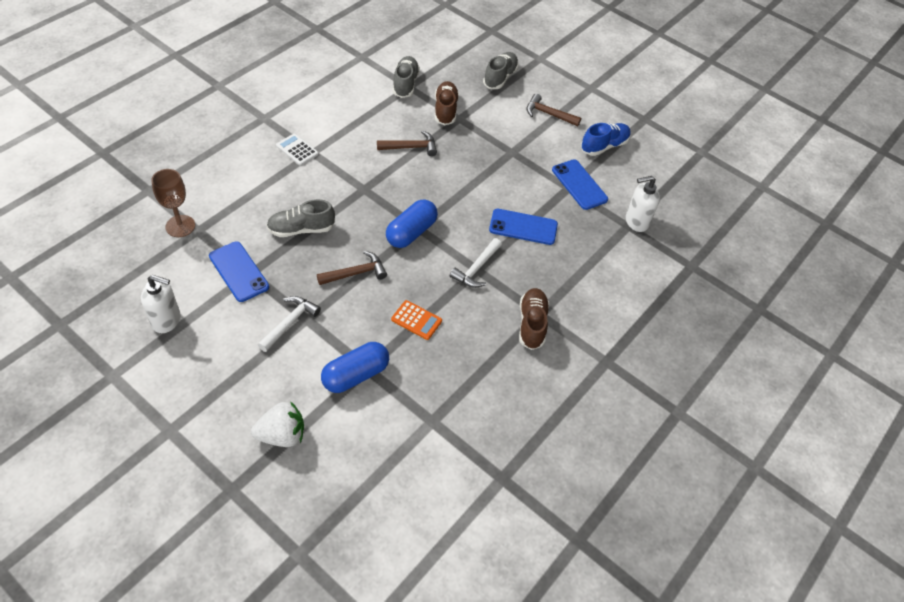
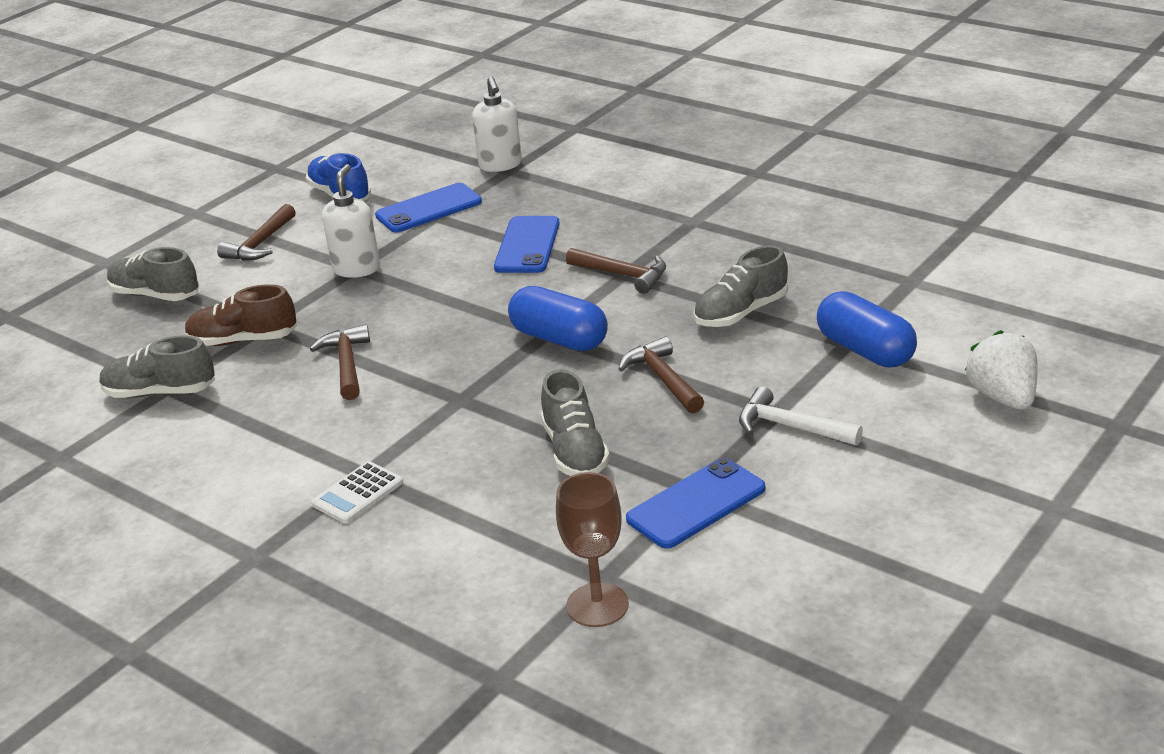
camera: 85 degrees left, 20 degrees down
(166, 320) = (839, 565): white soap dispenser -> white soap dispenser (356, 269)
(416, 320) = (741, 313): orange calculator -> grey shoe
(476, 268) = (622, 275): white hammer -> brown hammer
(532, 324) = (714, 225): brown shoe -> none

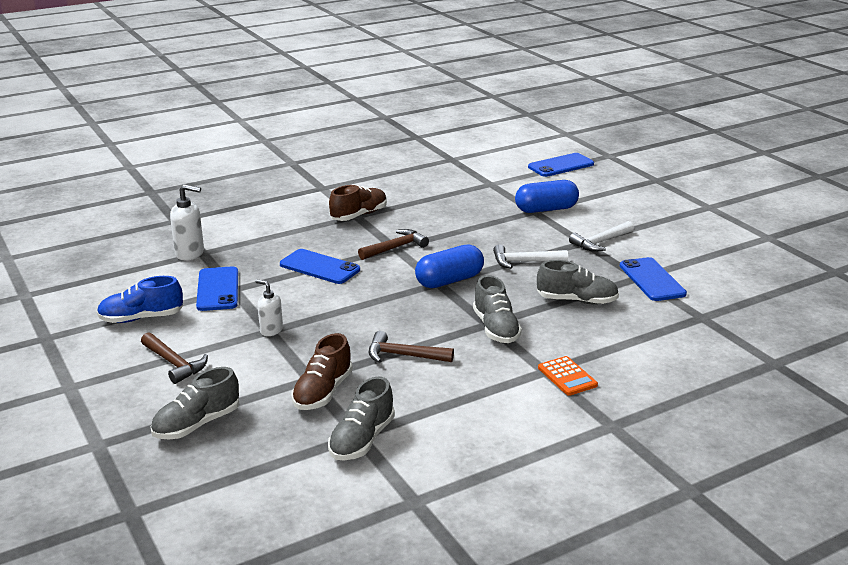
camera: 70 degrees left, 5 degrees down
(356, 269) = (271, 330): white soap dispenser -> white soap dispenser, size x0.65
(358, 493) = (567, 376): white calculator -> orange calculator
(597, 605) = (724, 323): brown goblet -> none
(663, 379) = (524, 262): brown hammer -> white hammer
(696, 222) = (359, 215): none -> brown shoe
(741, 313) = (476, 228): grey shoe -> grey shoe (496, 328)
(1003, 397) = (615, 193): white strawberry -> none
(1062, 319) = (561, 165): none -> blue phone

